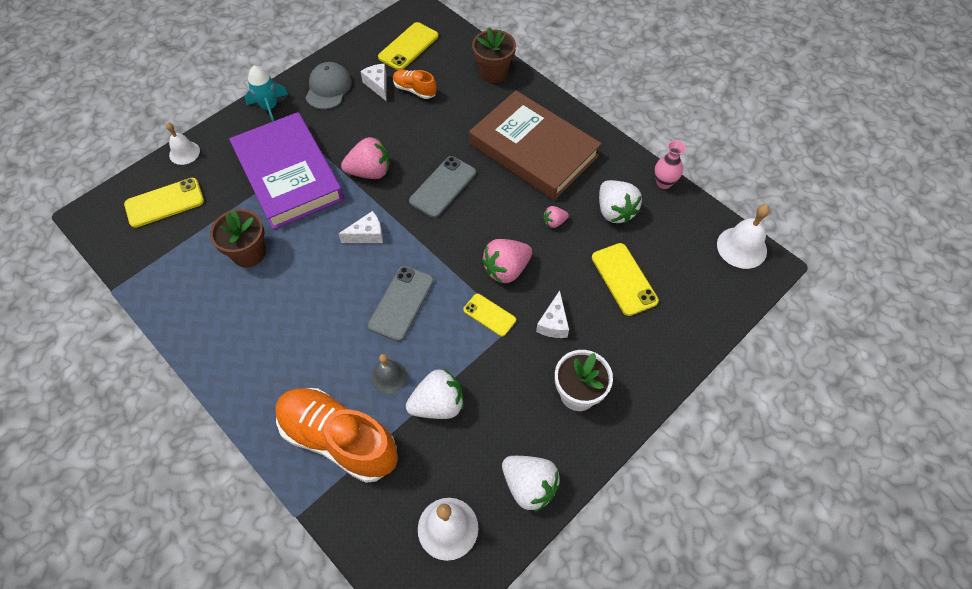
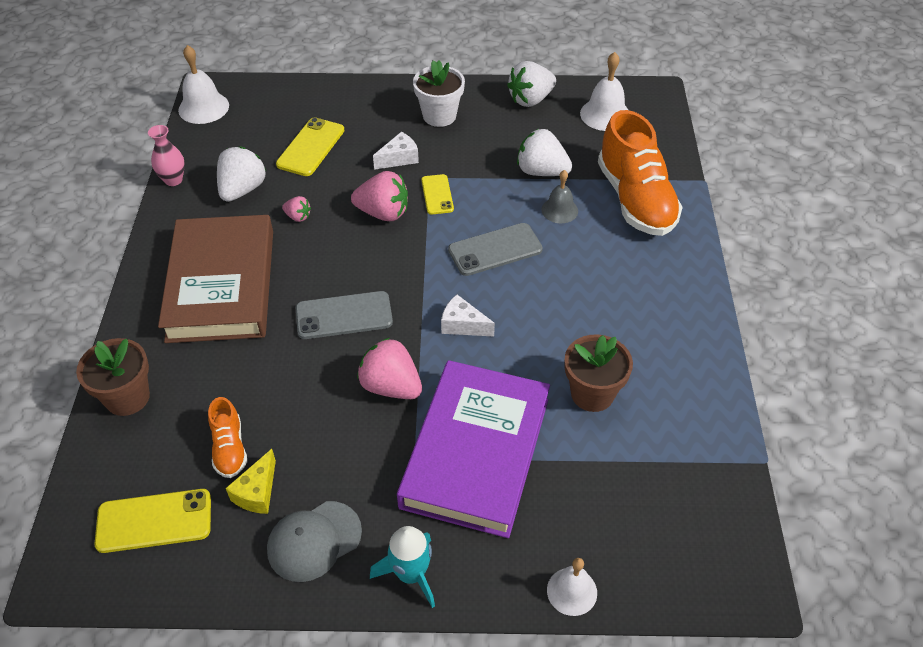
camera: 135 degrees left, 10 degrees down
(164, 203) = (644, 530): yellow phone -> none
(378, 85) = (257, 492): white cheese -> yellow cheese
(529, 486) = (530, 99): white strawberry -> white strawberry turned 120 degrees counterclockwise

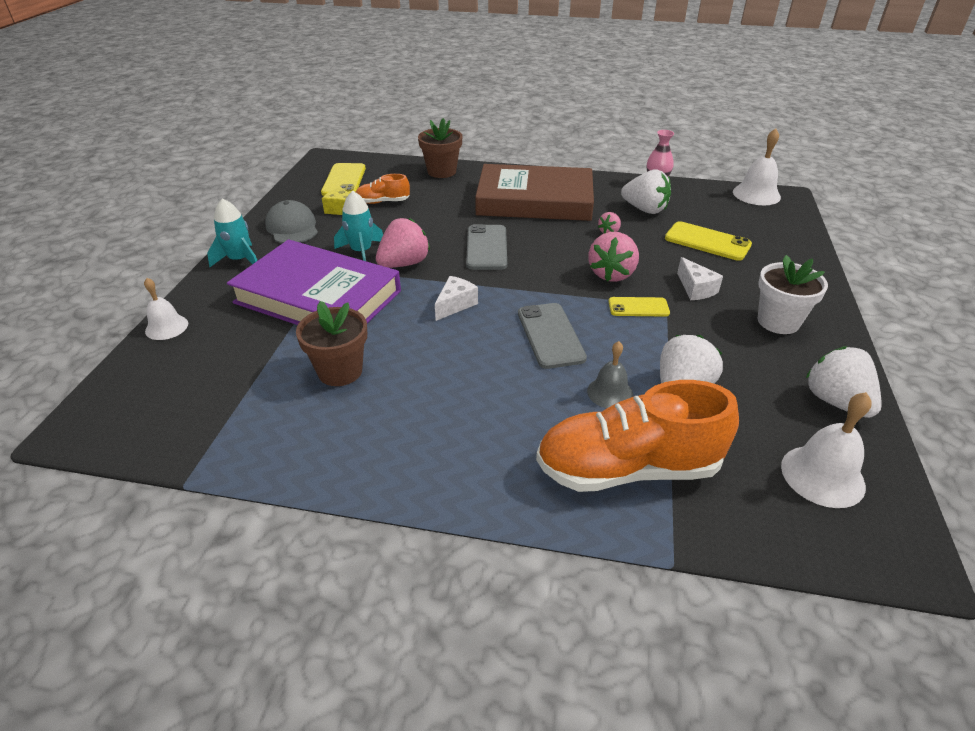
camera: 100 degrees right, 10 degrees down
(369, 436) = (361, 252): none -> turquoise rocket

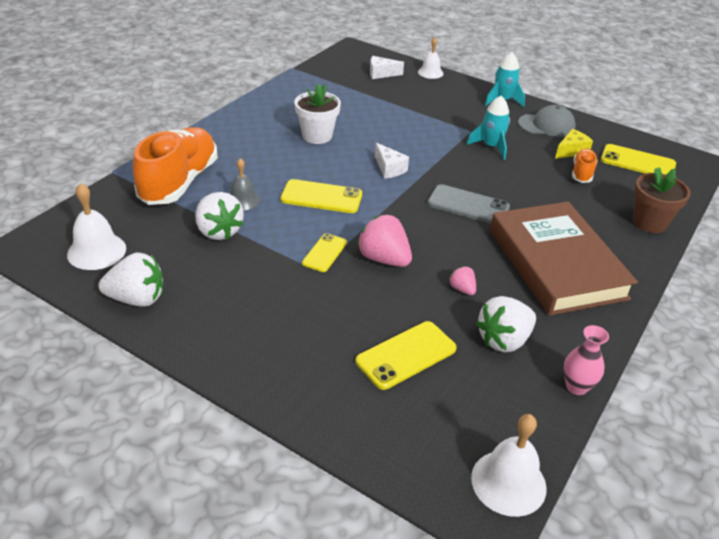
camera: 110 degrees right, 0 degrees up
(318, 297) = (434, 120): purple book -> none
(340, 371) = (345, 115): brown flower pot -> none
(404, 264) = (462, 160): pink strawberry -> none
(534, 200) = (556, 264): brown book -> brown book turned 45 degrees counterclockwise
(550, 335) = (321, 197): grey phone -> yellow phone
(696, 289) = (327, 300): white cheese -> white cheese (381, 74)
(778, 321) = (244, 326): white flower pot -> white flower pot (317, 136)

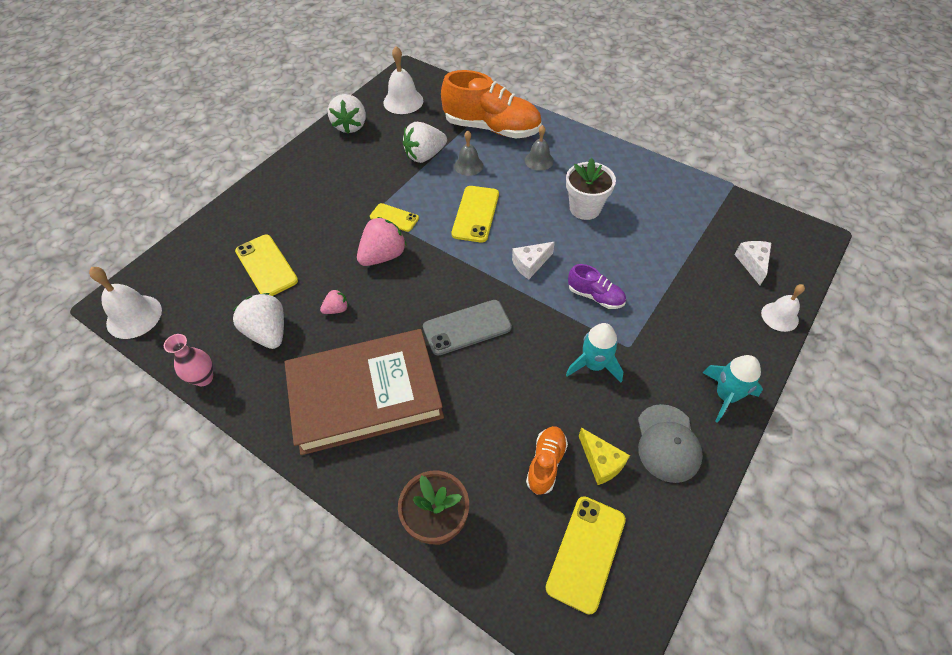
camera: 95 degrees right, 15 degrees up
(243, 155) = (539, 160): none -> grey bell
(422, 140) = (595, 296): none -> purple shoe
(468, 205) = (467, 327): grey phone -> grey phone turned 45 degrees clockwise
(582, 173) = (546, 463): orange shoe -> orange shoe turned 90 degrees counterclockwise

